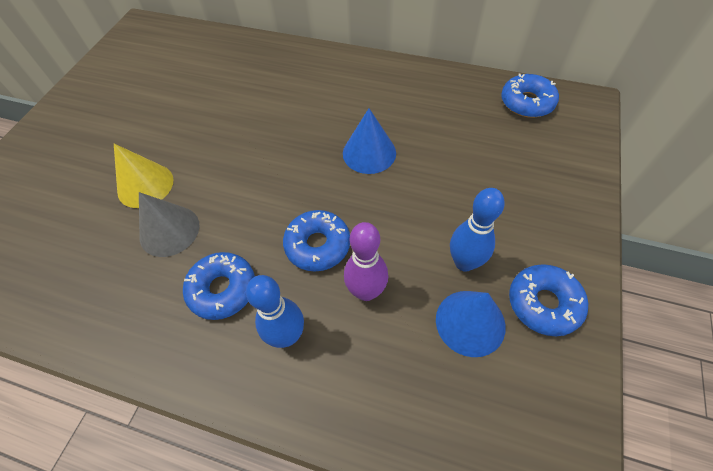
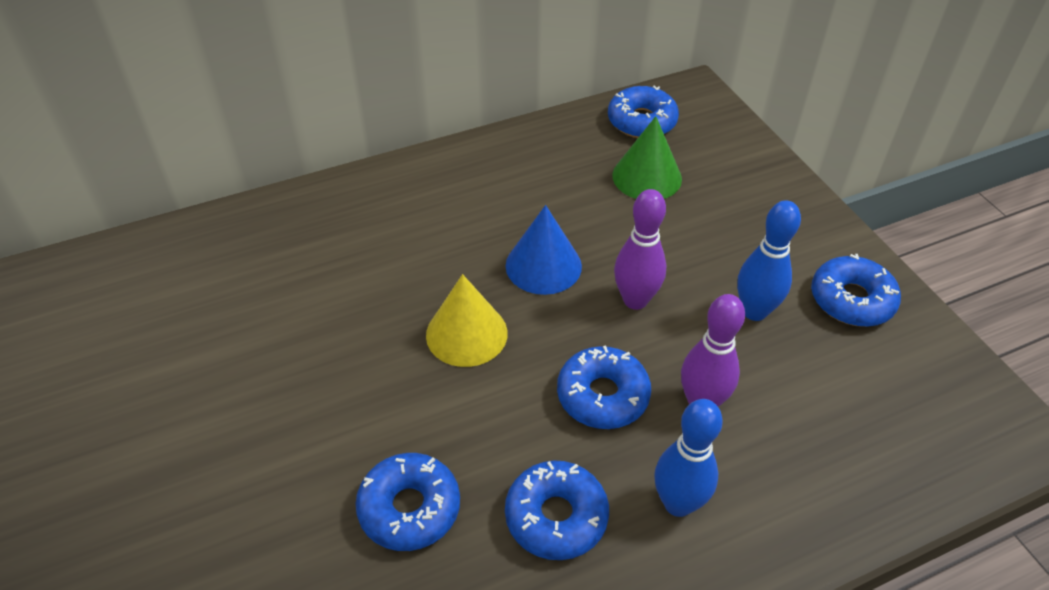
camera: 45 degrees left, 10 degrees down
(145, 185) = (304, 483): yellow cone -> yellow cone (466, 334)
(169, 230) = (409, 508): grey cone -> blue donut
(397, 205) = (635, 300): none -> purple bowling pin
(470, 322) = (816, 360): blue cone -> none
(490, 138) = (647, 177): none -> green cone

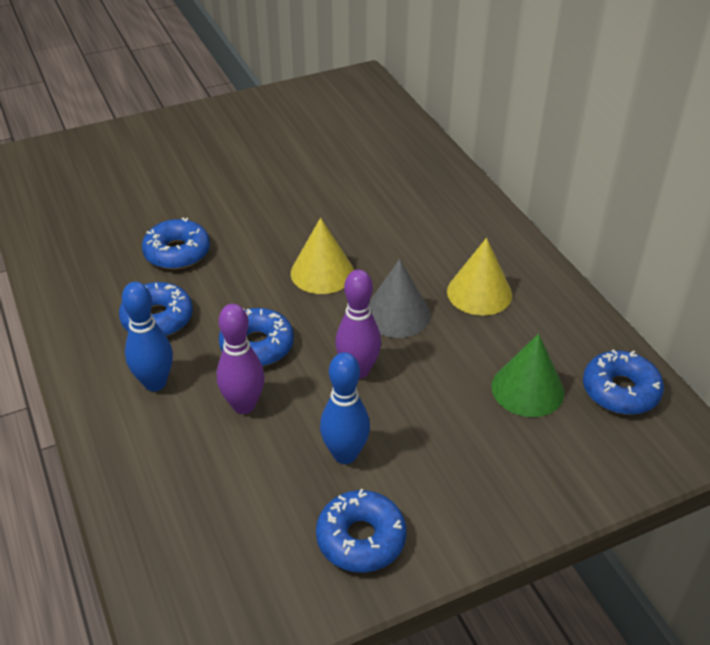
camera: 90 degrees right, 5 degrees down
(509, 198) = (479, 293): none -> yellow cone
(543, 265) = (397, 314): blue cone -> grey cone

